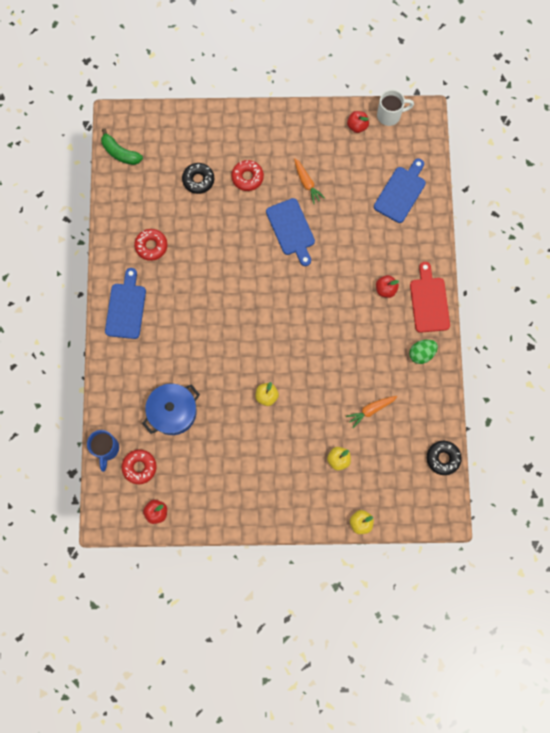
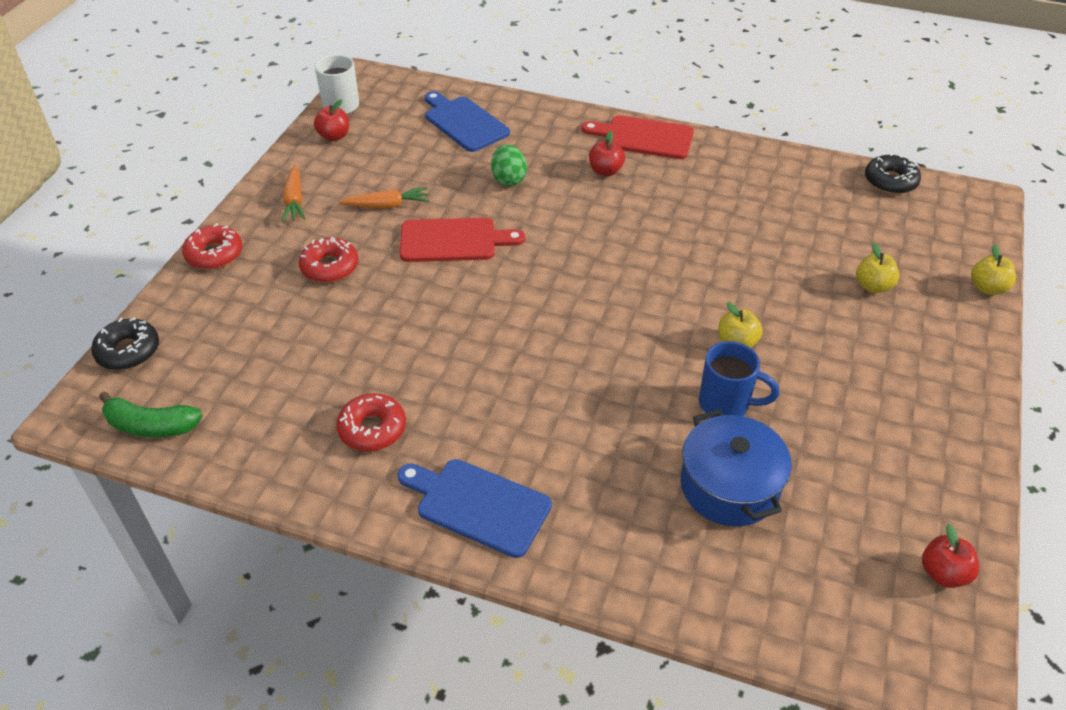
camera: 70 degrees left, 30 degrees down
(106, 449) = (783, 630): blue mug -> blue mug (726, 404)
(120, 153) = (151, 426): green banana -> green banana turned 45 degrees clockwise
(139, 467) = (837, 577): red donut -> red donut (214, 254)
(198, 180) = (290, 328): black donut -> black donut (128, 351)
(291, 229) = (453, 240): blue cutting board -> red cutting board
(371, 410) = (796, 231): orange carrot -> orange carrot (294, 200)
(421, 354) = (721, 162): green egg -> green egg (508, 179)

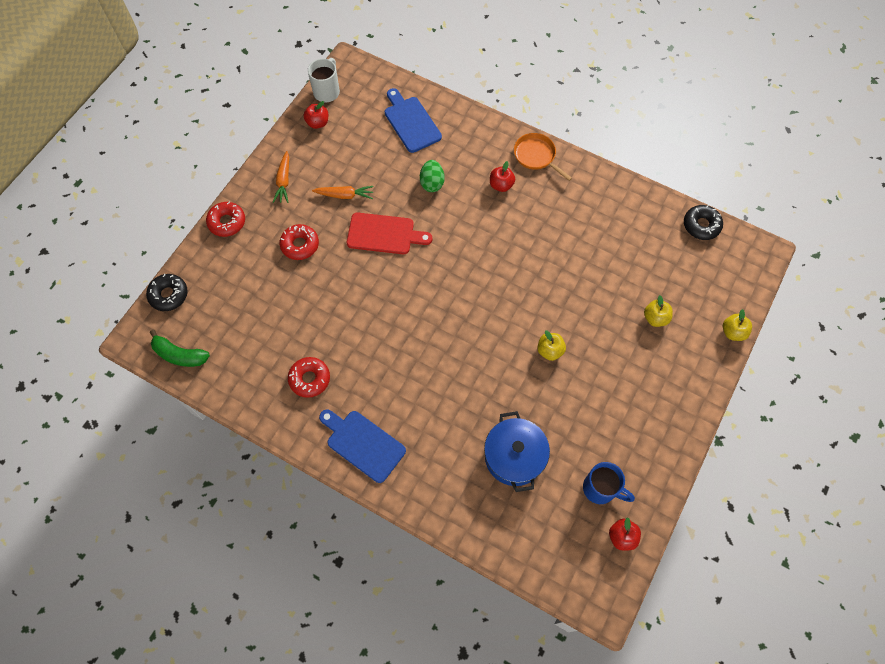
camera: 10 degrees right, 20 degrees up
(643, 137) = (536, 156): red cutting board -> orange pan
(726, 404) = (529, 396): blue mug -> blue mug (600, 489)

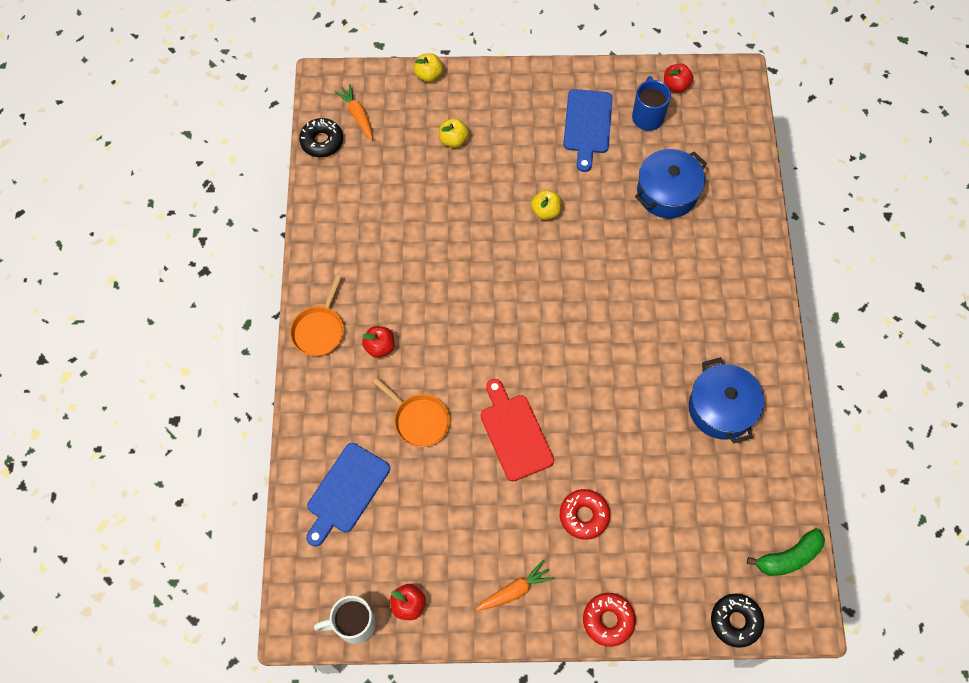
camera: 120 degrees left, 0 degrees up
(179, 355) = (788, 557): green banana -> green banana turned 75 degrees clockwise
(309, 379) = (721, 408): red donut -> blue pot
(345, 195) = (491, 506): orange carrot -> orange carrot (357, 115)
(363, 444) = (746, 322): blue cutting board -> blue cutting board (587, 125)
(432, 183) = (419, 420): green egg -> orange pan

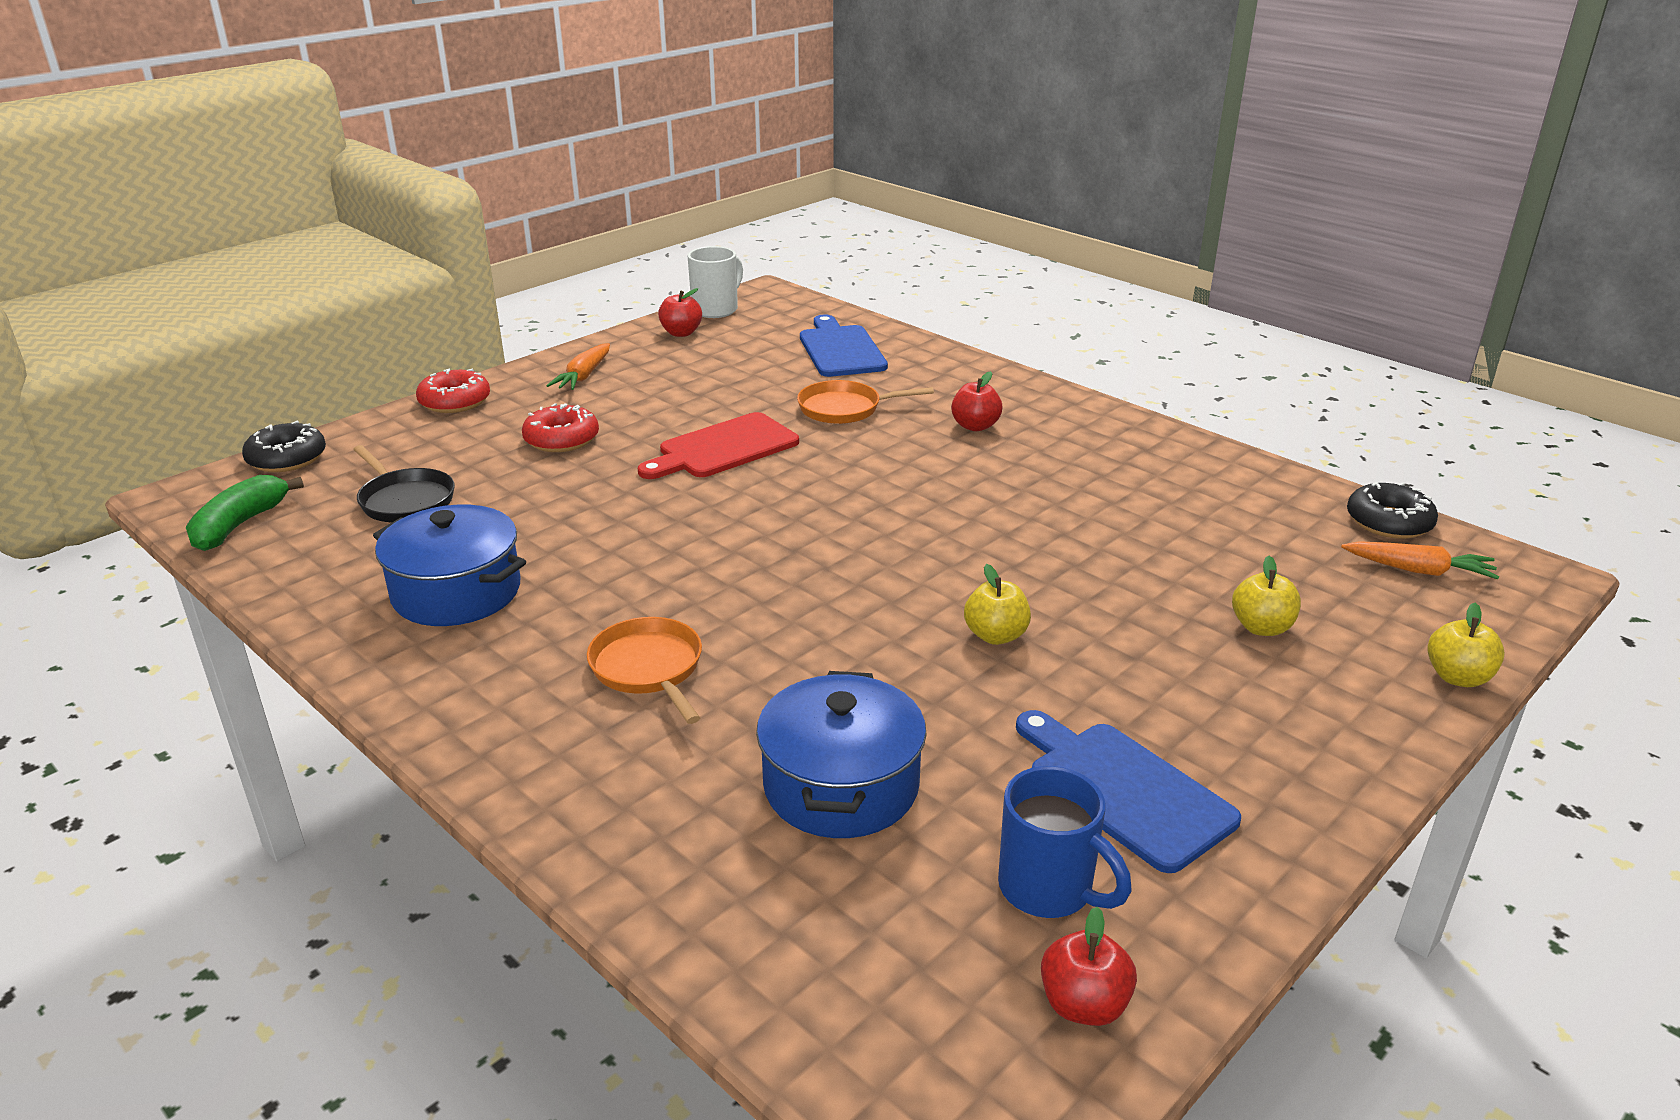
camera: 135 degrees right, 35 degrees down
(319, 330) = (1056, 405): orange pan -> orange pan (649, 669)
(515, 433) = (723, 448): red cutting board -> red cutting board turned 120 degrees clockwise
(699, 515) = (405, 500): none -> black pan

